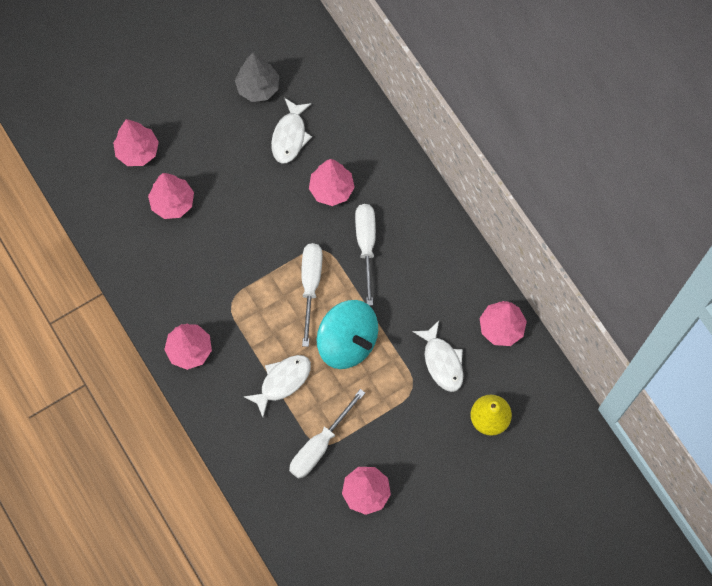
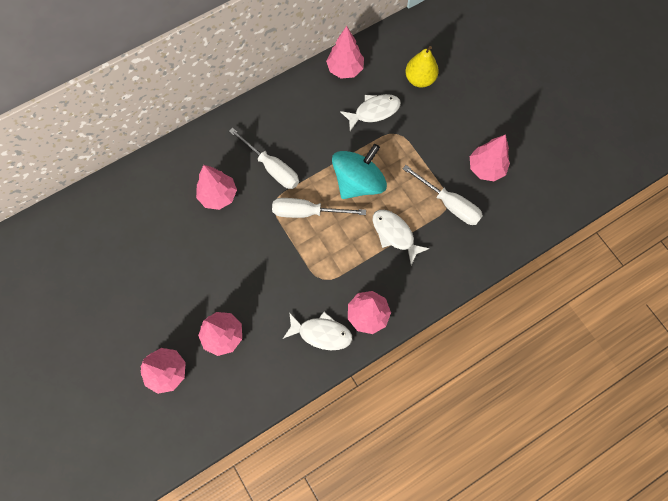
camera: 90 degrees left, 0 degrees up
(258, 87) = (112, 260): grey tree -> none
(290, 136) = (164, 231): white fish -> white fish (321, 333)
(366, 245) = (272, 168): white screwdriver -> white screwdriver turned 135 degrees counterclockwise

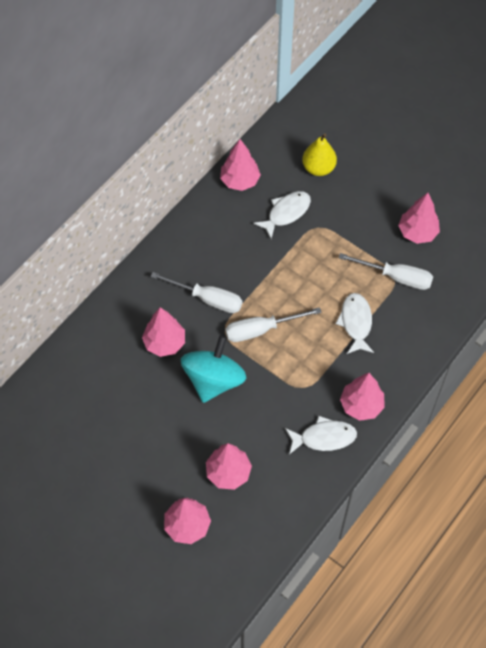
camera: 20 degrees left, 10 degrees down
(358, 182) = (299, 285): turquoise spinning top -> turquoise spinning top (214, 380)
(394, 234) = (355, 322): white fish -> white fish turned 60 degrees clockwise

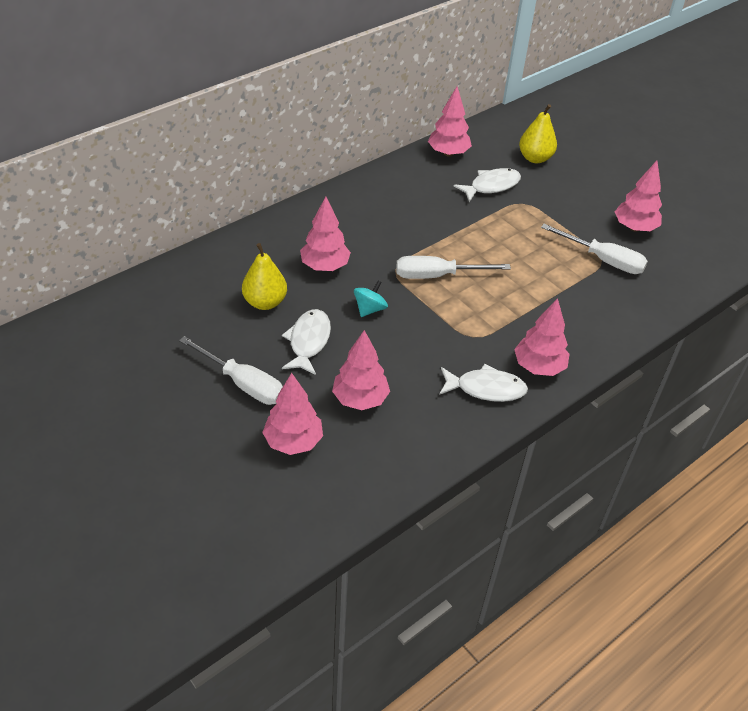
camera: 10 degrees right, 15 degrees down
(126, 394) = (265, 302): none -> yellow pear
(207, 299) = (384, 238): white screwdriver -> white screwdriver (243, 383)
(214, 380) = (370, 309): turquoise spinning top -> turquoise spinning top, size x0.48
(355, 322) = (548, 290): white fish -> white fish (308, 341)

